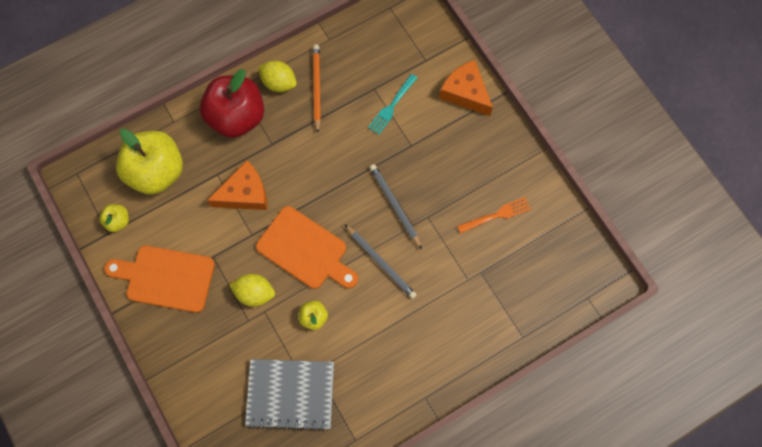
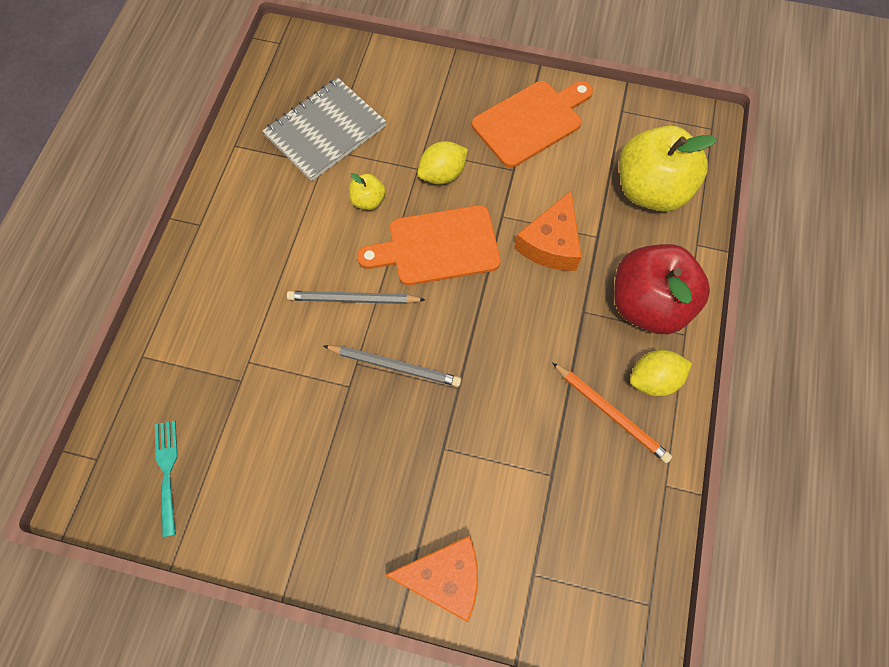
camera: 135 degrees right, 5 degrees down
(118, 221) = (627, 126): yellow apple -> none
(392, 105) = (510, 474): turquoise fork -> turquoise fork (167, 473)
(496, 215) = (274, 457): orange fork -> none

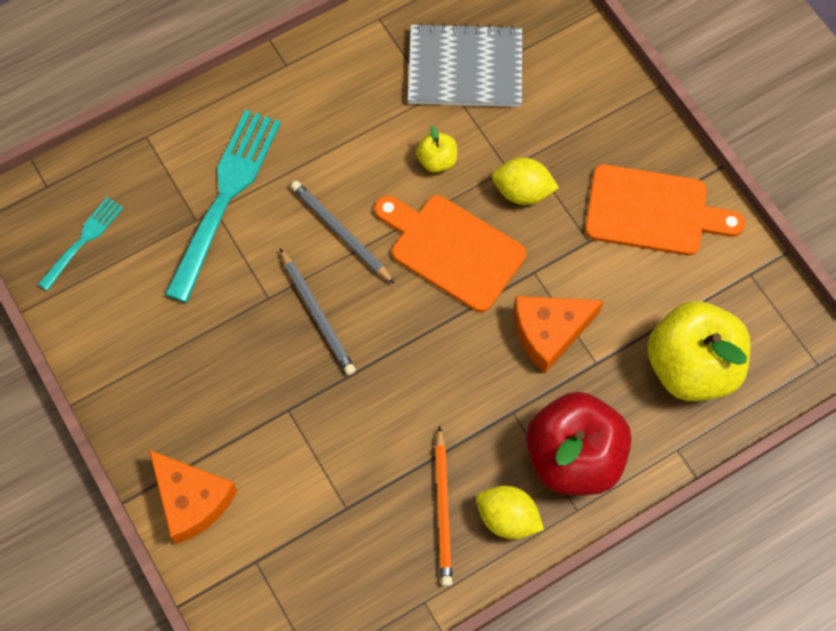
camera: 45 degrees right, 0 degrees up
(247, 348) = (225, 198): none -> turquoise fork

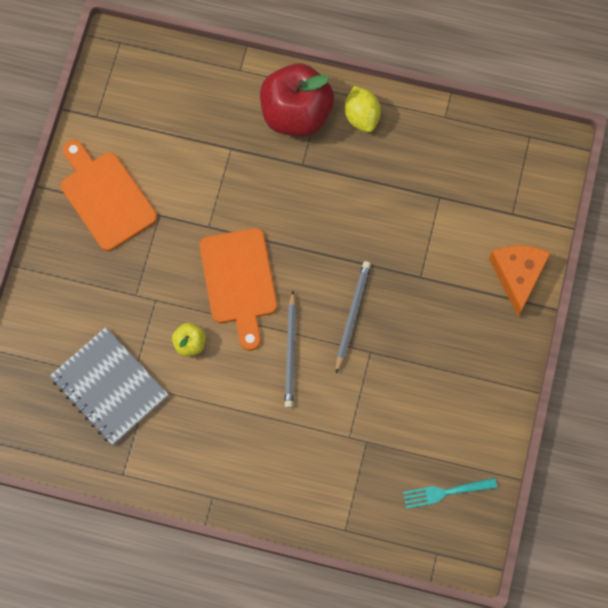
camera: 135 degrees left, 5 degrees up
(225, 198) = (336, 439): turquoise fork -> none
(443, 509) = (389, 150): orange pencil -> none
(522, 192) = (163, 277): yellow lemon -> none
(549, 332) = (237, 186): orange cheese -> none
(691, 366) = (184, 100): yellow apple -> none

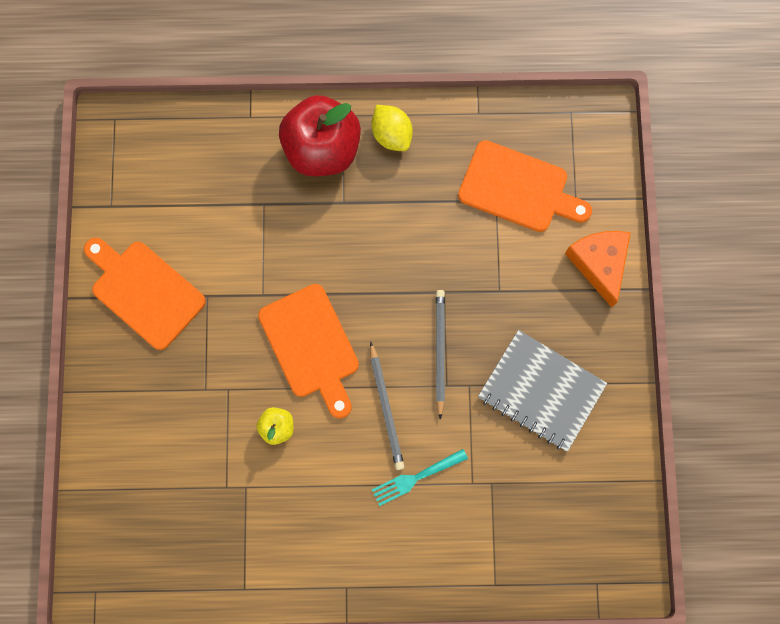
camera: 15 degrees left, 5 degrees up
(109, 387) = (204, 497): grey notebook -> grey notebook (541, 391)
(446, 492) = (588, 515): turquoise fork -> turquoise fork (416, 477)
(462, 192) = (518, 189): none -> orange cutting board

